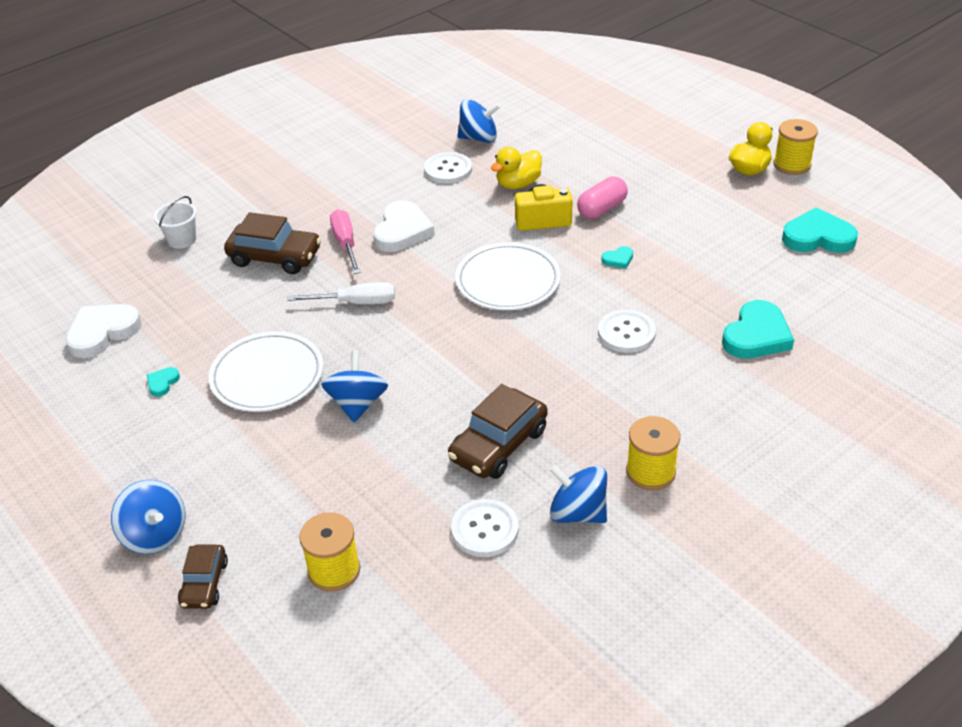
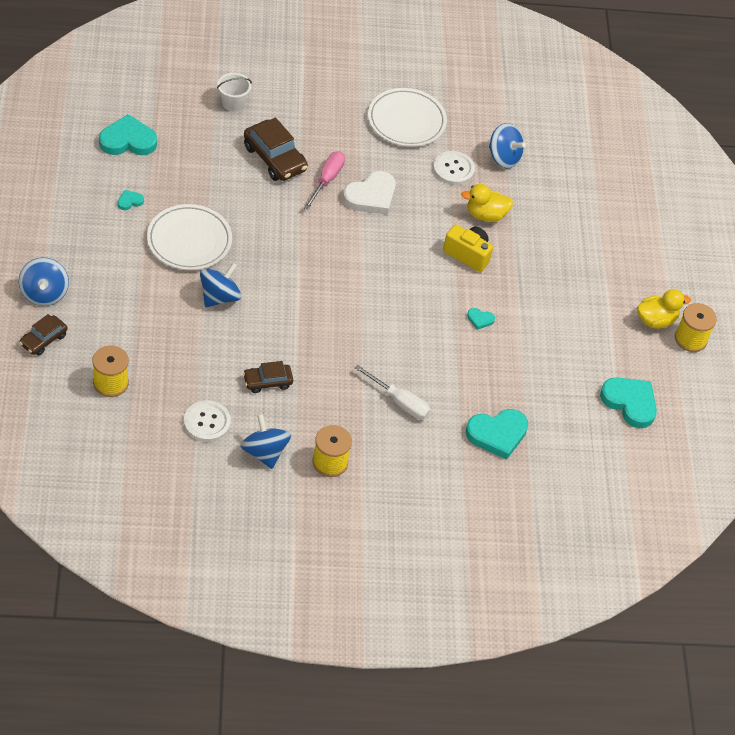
camera: 30 degrees right, 10 degrees up
(102, 332) = (128, 140): white heart -> turquoise heart
(356, 303) = (288, 228): white screwdriver -> white screwdriver (399, 402)
(498, 445) = (267, 382): brown car -> brown car, size x0.60
(508, 281) = (394, 282): white plate -> white plate (406, 121)
(602, 209) = (516, 275): pink capsule -> none
(626, 333) = (421, 372): white button -> none

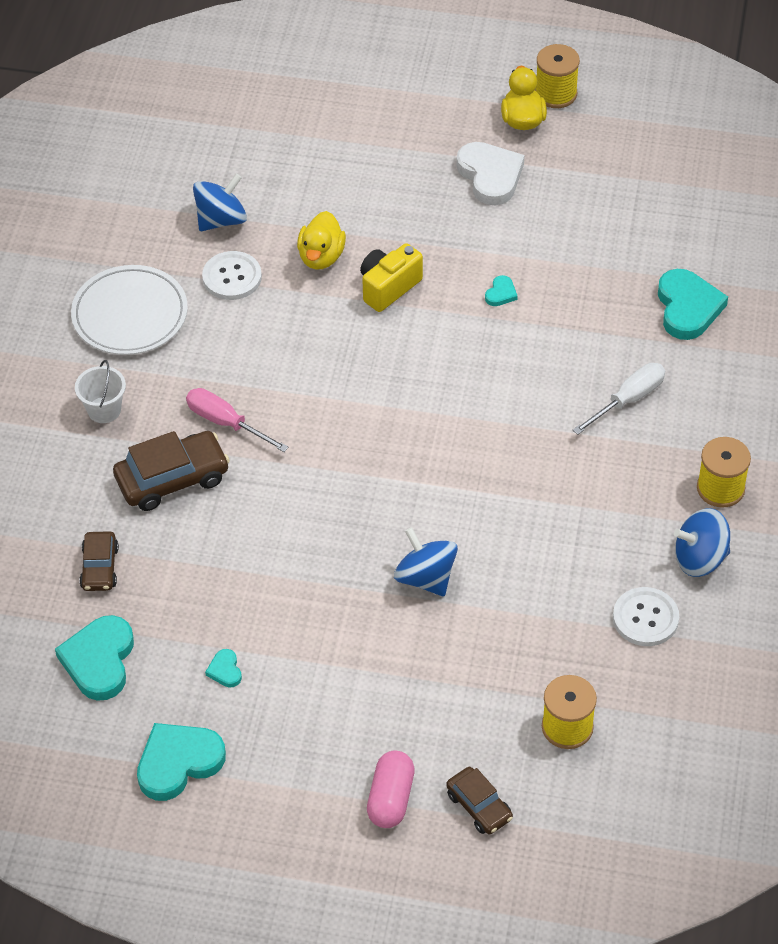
camera: 70 degrees left, 0 degrees up
(44, 293) = (391, 798): blue spinning top -> pink capsule
(189, 240) = (314, 603): white plate -> none
(233, 103) = (49, 516): white bucket -> white bucket (104, 410)
(267, 382) = (582, 540): brown car -> brown car (100, 567)
(371, 196) = (266, 376): white heart -> white heart (490, 176)
(630, 403) = (649, 170): turquoise heart -> turquoise heart (178, 762)

